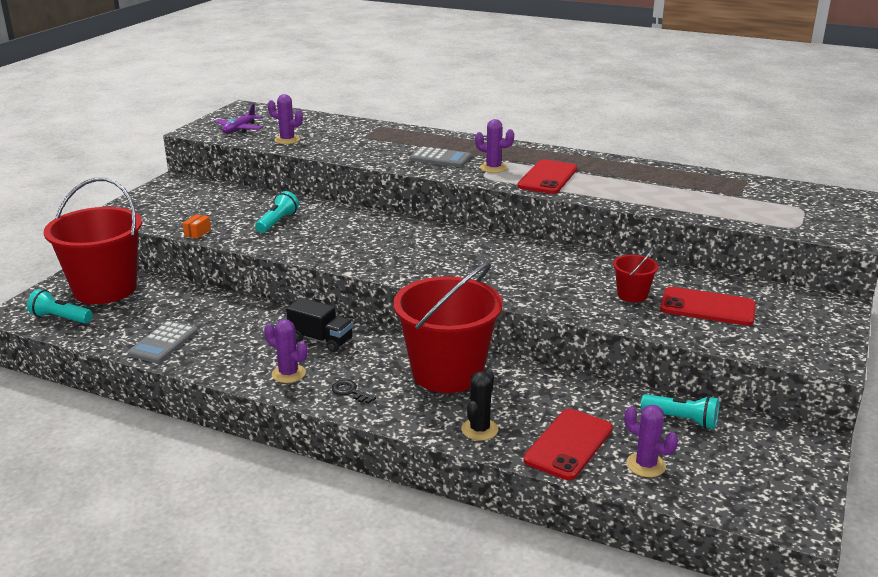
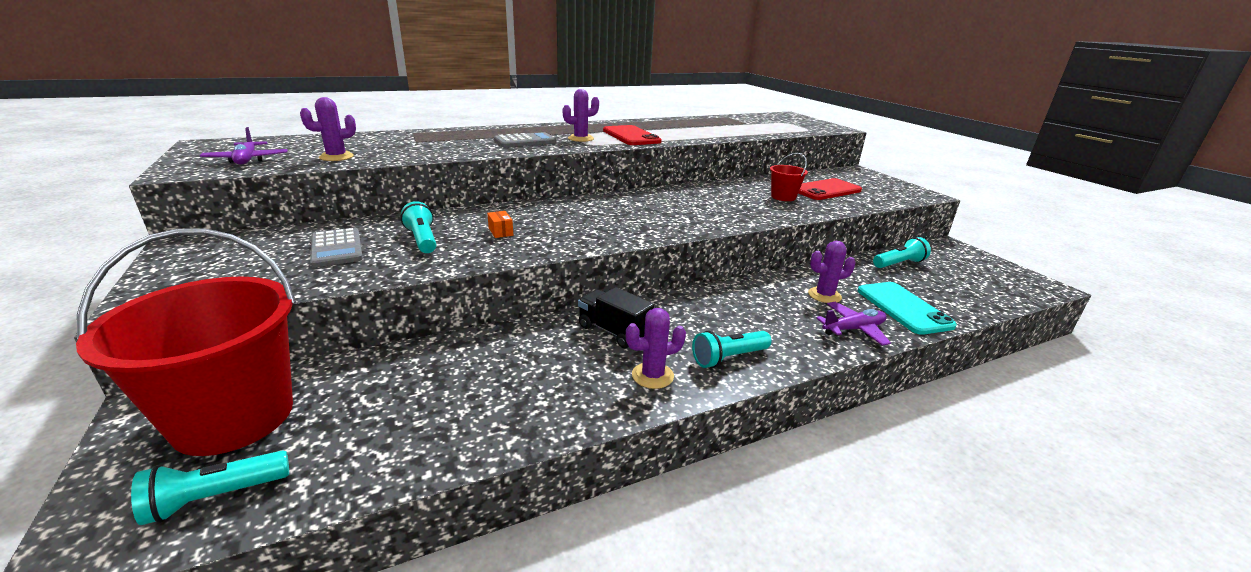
camera: 50 degrees left, 0 degrees up
(163, 343) = (458, 429): grey calculator -> grey calculator (337, 248)
(197, 233) = (341, 280): orange box -> orange box (500, 232)
(321, 340) = (614, 331): black truck -> black truck turned 120 degrees counterclockwise
(350, 391) = (728, 358): black key -> turquoise flashlight
(447, 373) = (749, 304): red bucket -> none
(479, 429) = (853, 329): black cactus -> purple plane
(568, 444) = (903, 308): red phone -> turquoise phone
(646, 465) = (950, 296): purple cactus -> purple cactus (824, 295)

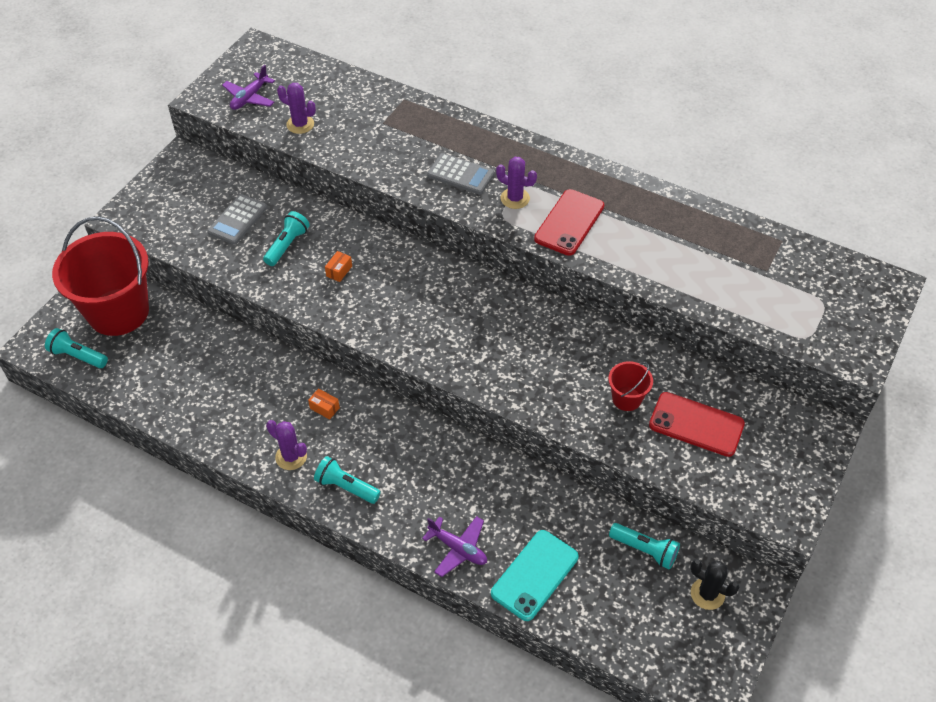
camera: 55 degrees right, 25 degrees up
(614, 331) = (324, 408): black truck -> orange box
(824, 295) = (505, 511): purple cactus -> none
(950, 260) = (707, 594): none -> black cactus

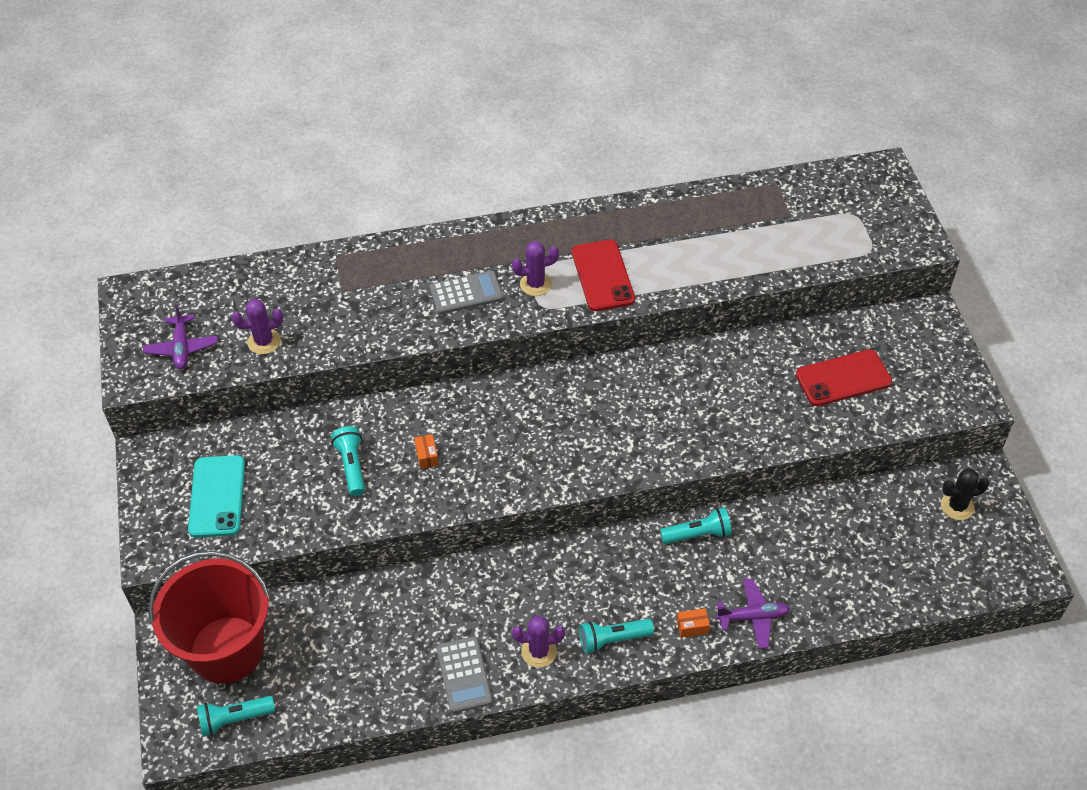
camera: 40 degrees left, 0 degrees up
(238, 220) = (277, 475): grey calculator -> grey calculator (464, 675)
(324, 408) = (521, 589): orange box -> orange box (692, 627)
(534, 575) = (829, 590): turquoise phone -> turquoise phone (217, 496)
(626, 399) = (774, 395): red bucket -> none
(645, 550) = (884, 508): turquoise flashlight -> turquoise flashlight (698, 534)

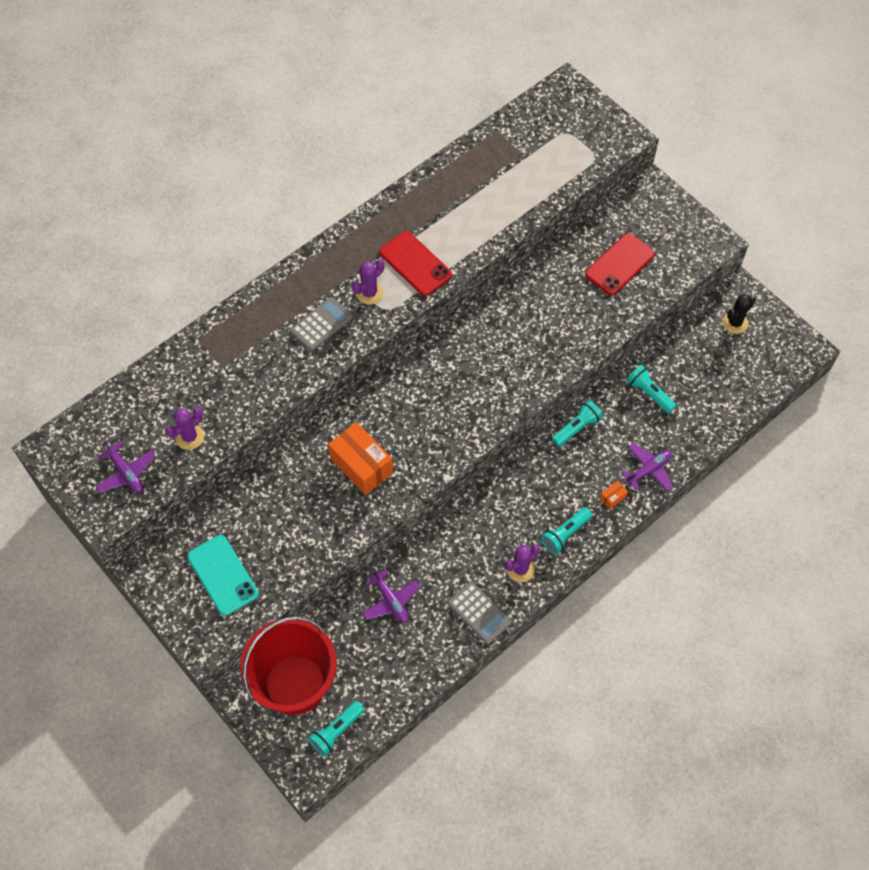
camera: 30 degrees left, 10 degrees up
(352, 466) = (310, 501): turquoise flashlight -> turquoise flashlight (649, 393)
(379, 615) = (391, 600): none -> purple plane
(427, 456) = (361, 466): orange box -> orange box, size x2.38

